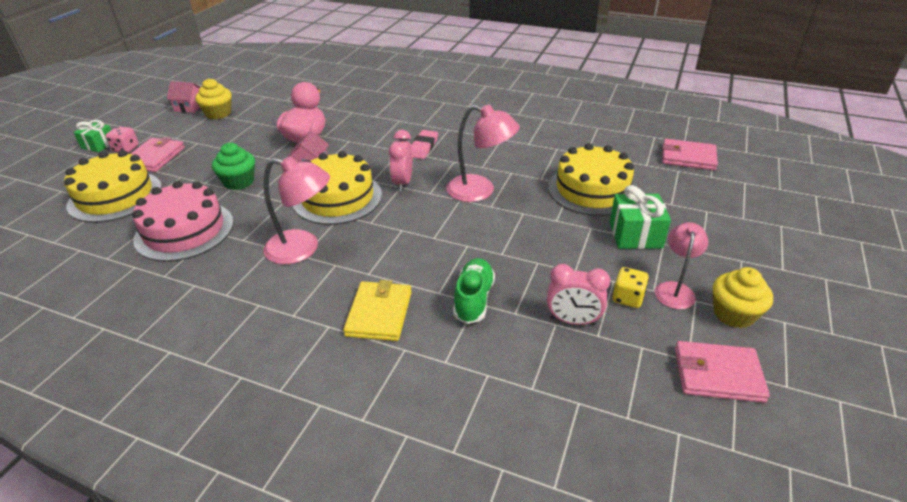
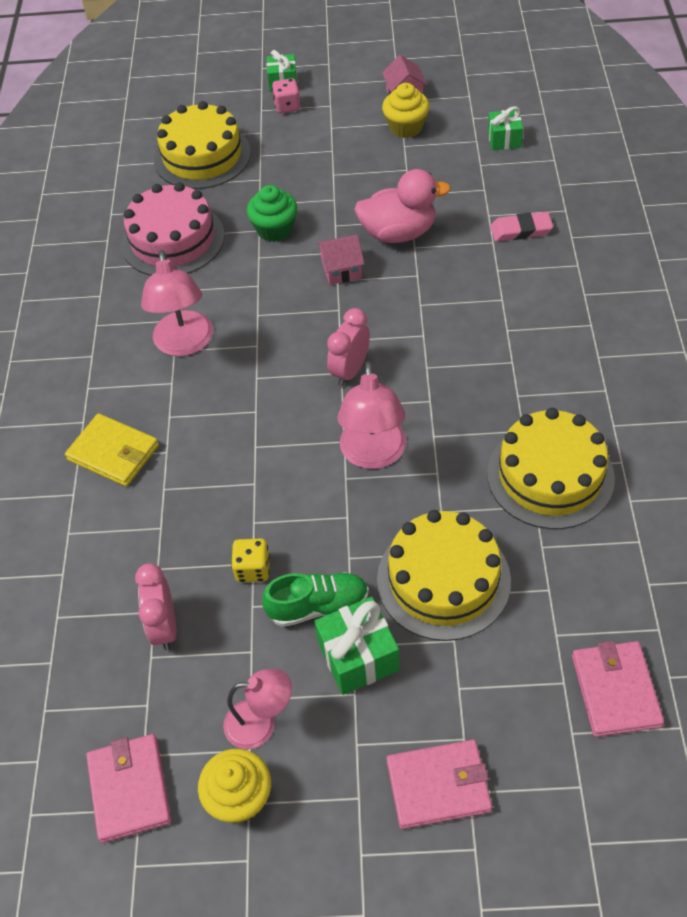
camera: 70 degrees right, 15 degrees up
(155, 157) = (284, 137): pink wallet -> pink wallet (438, 786)
(276, 89) = (504, 139): none -> green gift
(337, 198) = (287, 326): yellow cake -> yellow cake (550, 475)
(379, 313) = (113, 453): yellow wallet -> yellow wallet turned 45 degrees clockwise
(403, 183) = (350, 371): pink clock -> pink clock turned 45 degrees counterclockwise
(423, 147) = (446, 355): pink eraser -> pink eraser (521, 230)
(473, 299) = (164, 523): green shoe -> green shoe (318, 606)
(627, 298) = (224, 673): yellow dice -> yellow dice (253, 569)

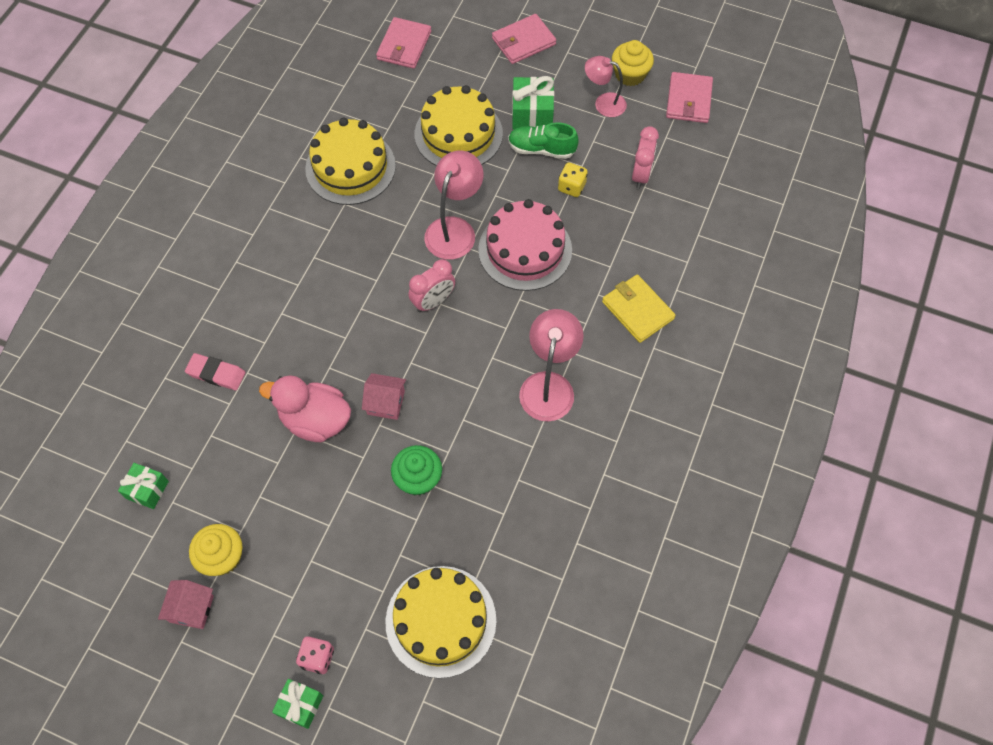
camera: 160 degrees left, 10 degrees up
(173, 240) = (515, 512): pink cake -> pink cake (525, 250)
(438, 786) = (523, 41): pink wallet -> pink wallet turned 45 degrees counterclockwise

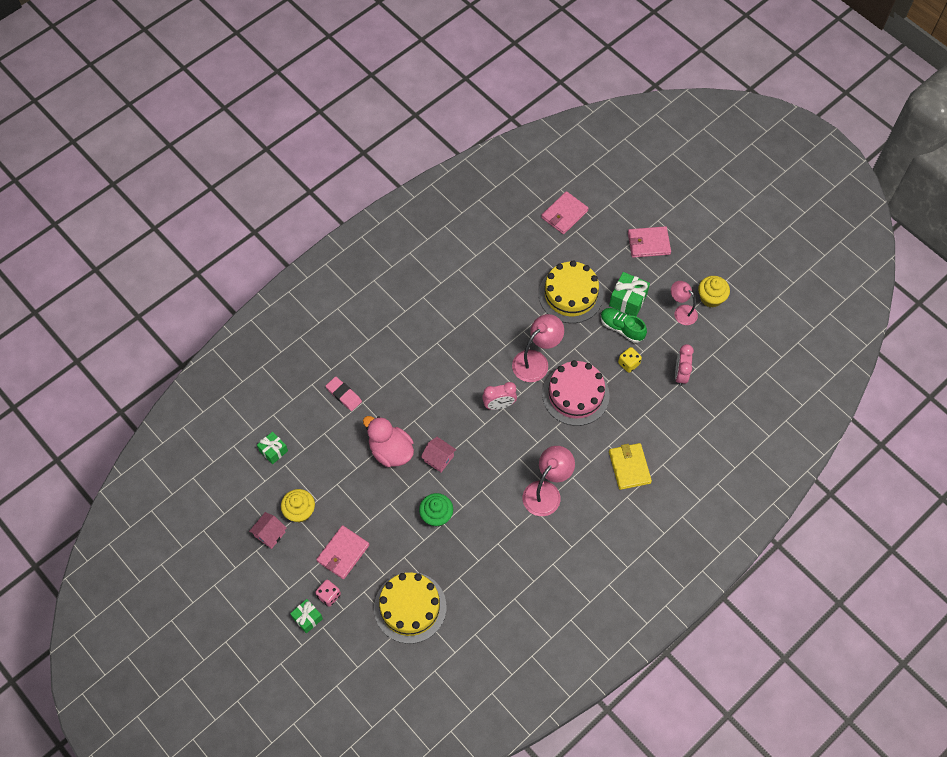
camera: 25 degrees right, 0 degrees up
(350, 167) = (488, 289): yellow cake -> none
(641, 175) = (680, 374): pink clock -> pink clock turned 150 degrees clockwise
(688, 100) = (743, 333): pink wallet -> pink wallet (343, 553)

